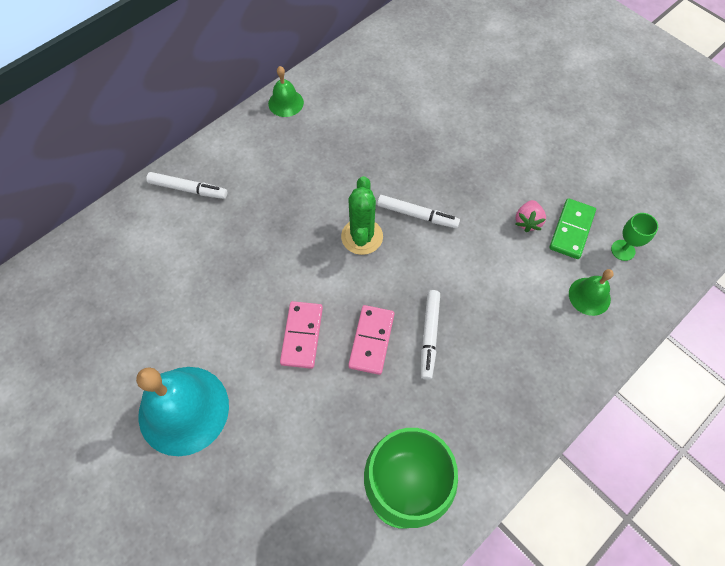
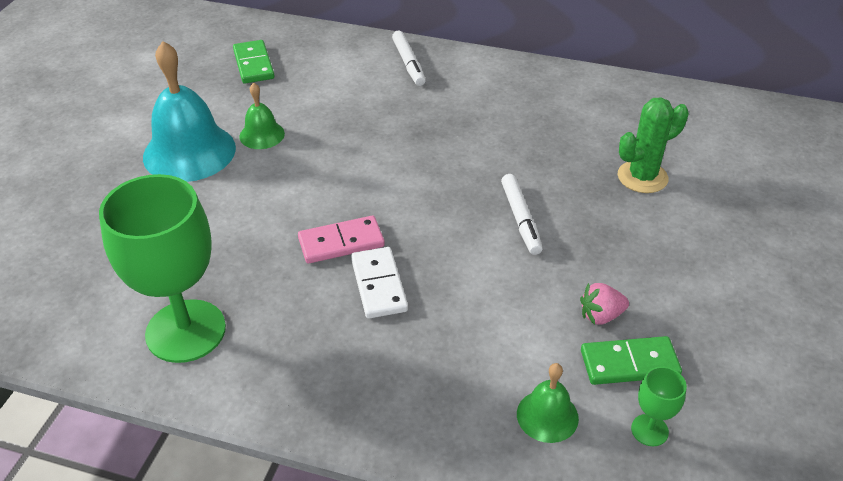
camera: 60 degrees right, 20 degrees down
(93, 305) = (254, 64): none -> green domino
(286, 103) = (563, 78): green bell -> green bell (262, 135)
(302, 335) = (311, 192): pink domino -> none
(362, 236) = (456, 189): green cactus -> green cactus (642, 177)
(429, 336) = (379, 285): white marker -> white domino

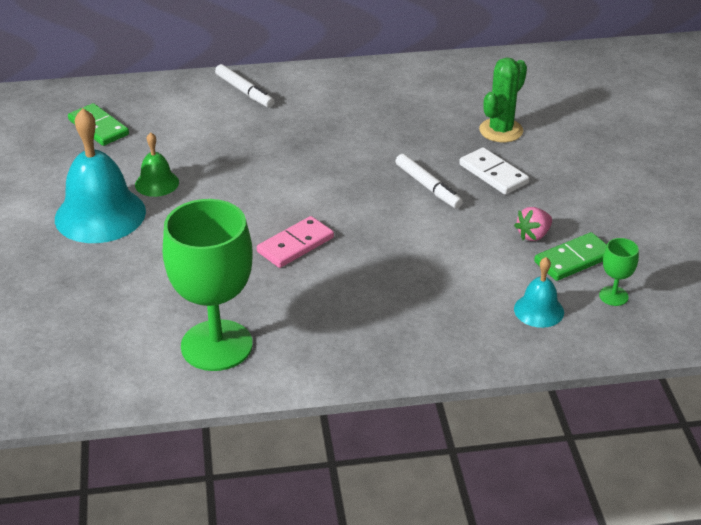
camera: 25 degrees left, 5 degrees down
(379, 285) = (350, 265): white domino -> white domino (493, 174)
(547, 416) = (539, 310): green bell -> turquoise bell

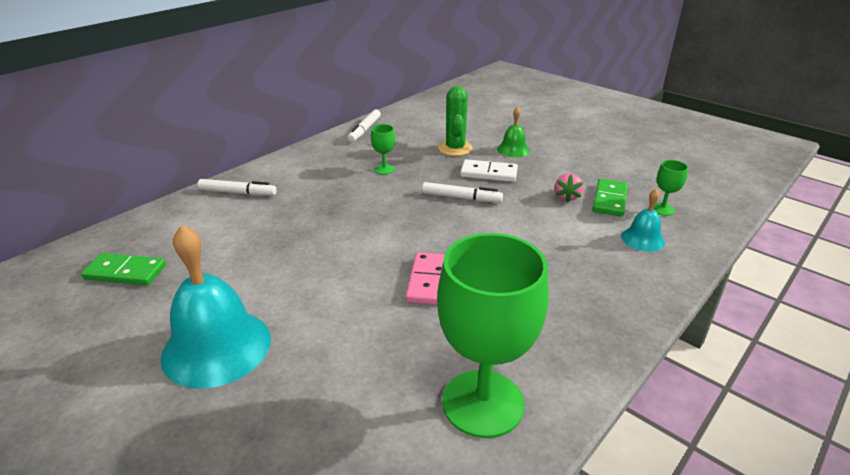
camera: 40 degrees left, 5 degrees down
(157, 183) = (243, 292): green bell -> green bell (513, 149)
(397, 123) = (384, 169): none -> green goblet
(438, 68) = (364, 130): none -> white marker

